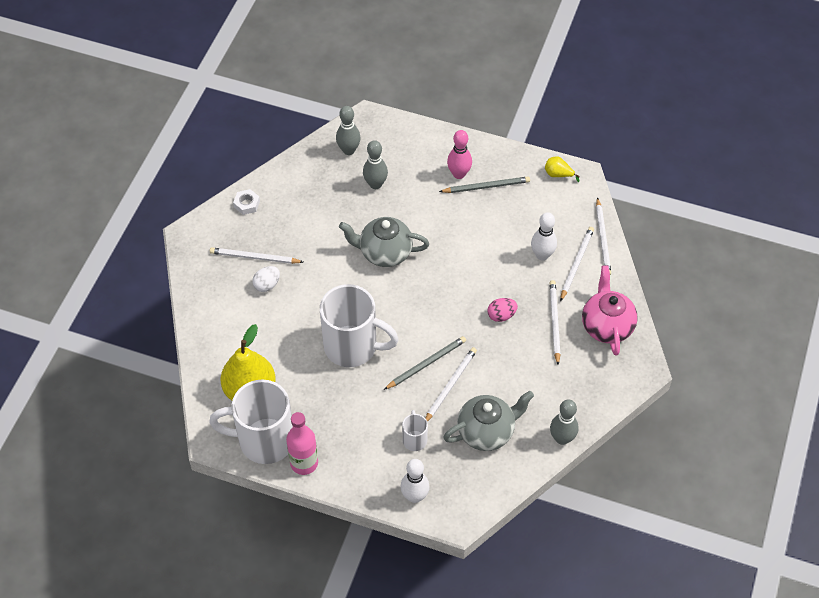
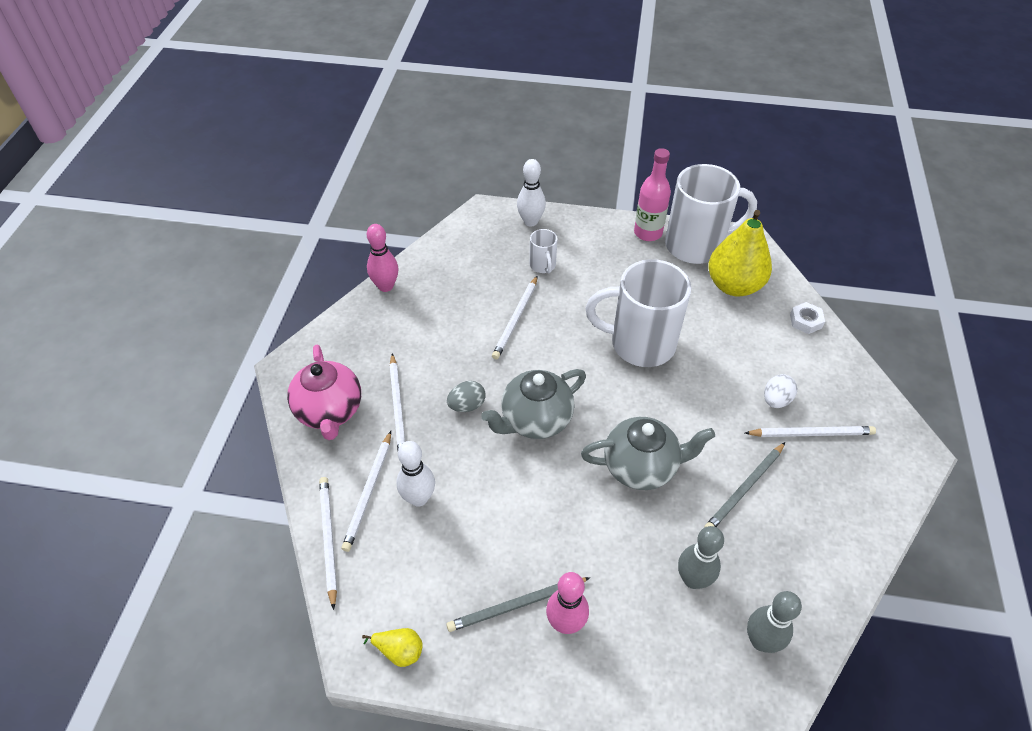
camera: 170 degrees right, 5 degrees down
(247, 204) = (867, 512): white nut -> white nut (805, 321)
(426, 364) = (548, 338): grey pencil -> grey pencil (744, 489)
(486, 432) = (468, 282): grey teapot -> grey teapot (535, 420)
(501, 315) = (467, 405): pink egg -> grey egg
(562, 438) = (386, 286): grey bowling pin -> pink bowling pin

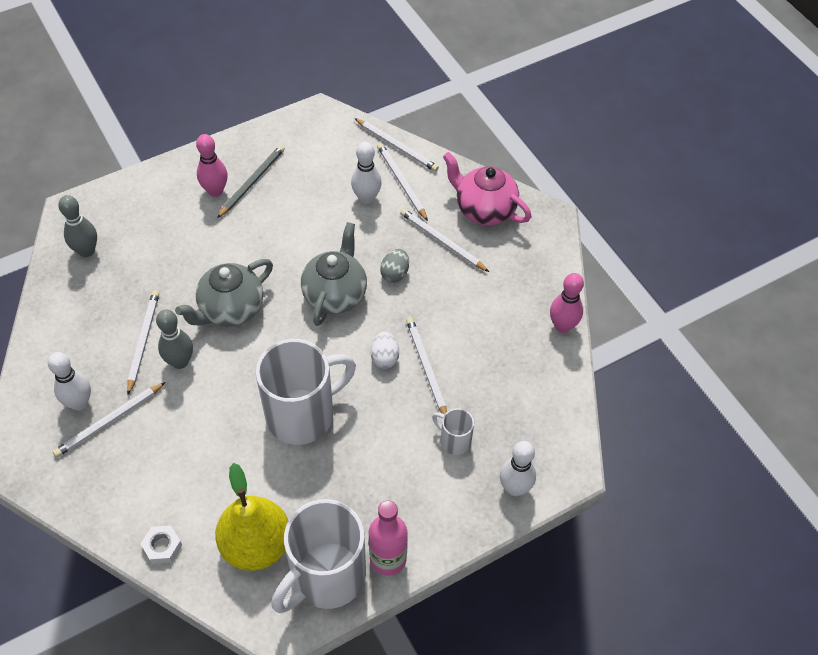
camera: 140 degrees right, 5 degrees up
(399, 651) = (300, 126): yellow pear -> none
(693, 579) = (149, 259): grey bowling pin -> grey bowling pin (180, 362)
(744, 489) = (143, 341): grey pencil -> white pencil
(776, 400) = (153, 435): white egg -> white egg (384, 358)
(834, 466) = (79, 403): none -> white bowling pin

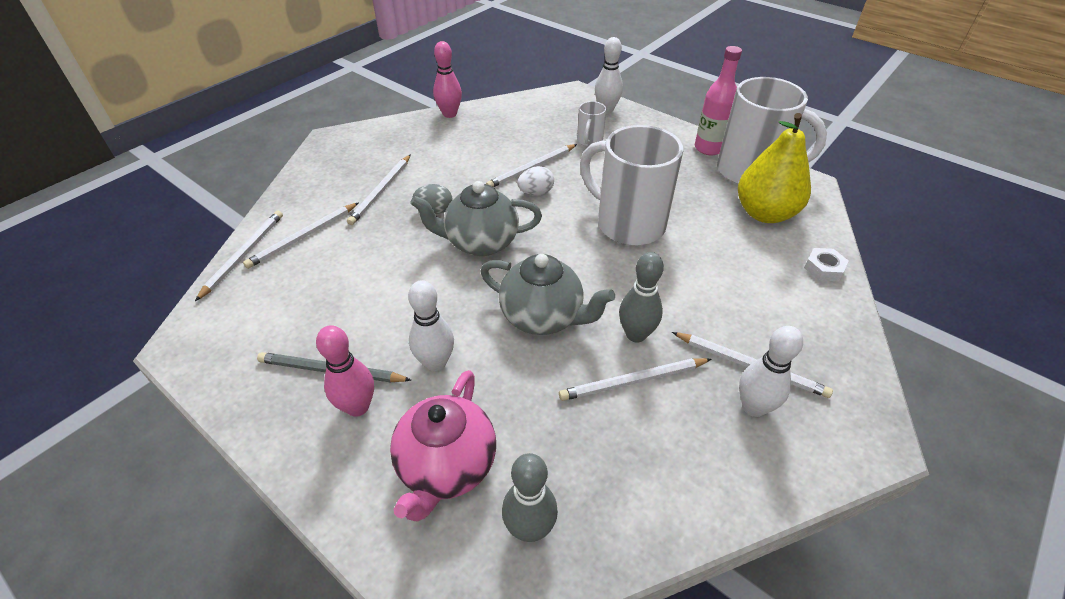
camera: 110 degrees left, 10 degrees down
(366, 198) = (335, 257): white bowling pin -> white bowling pin (436, 363)
(484, 210) = (330, 175): pink teapot -> pink teapot (446, 467)

